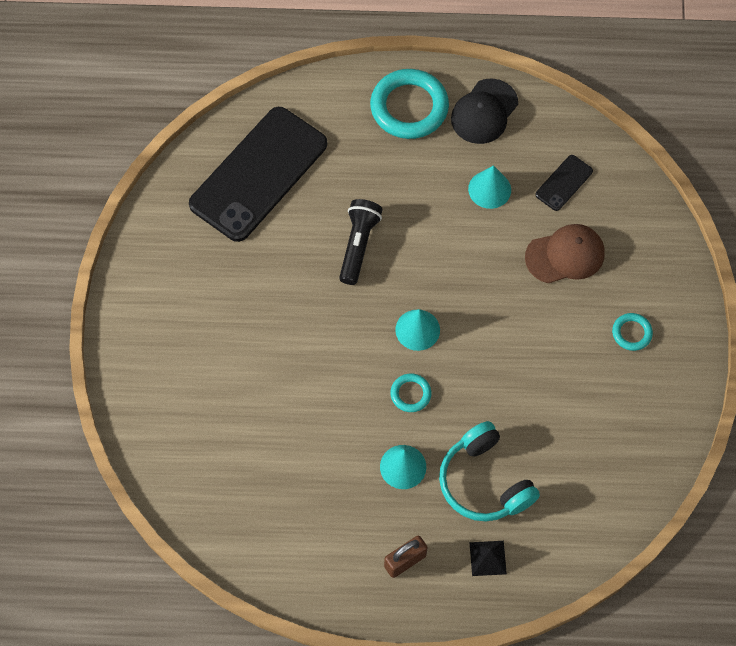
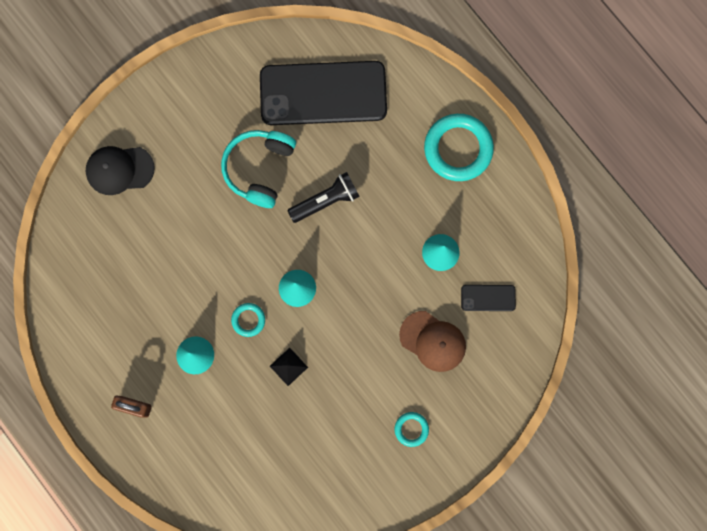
camera: 50 degrees right, 15 degrees up
(484, 112) = (498, 201): black cap -> black cap (119, 170)
(484, 481) = (227, 414): turquoise headphones -> turquoise headphones (259, 169)
(487, 558) = (177, 456): black pyramid -> black pyramid (288, 366)

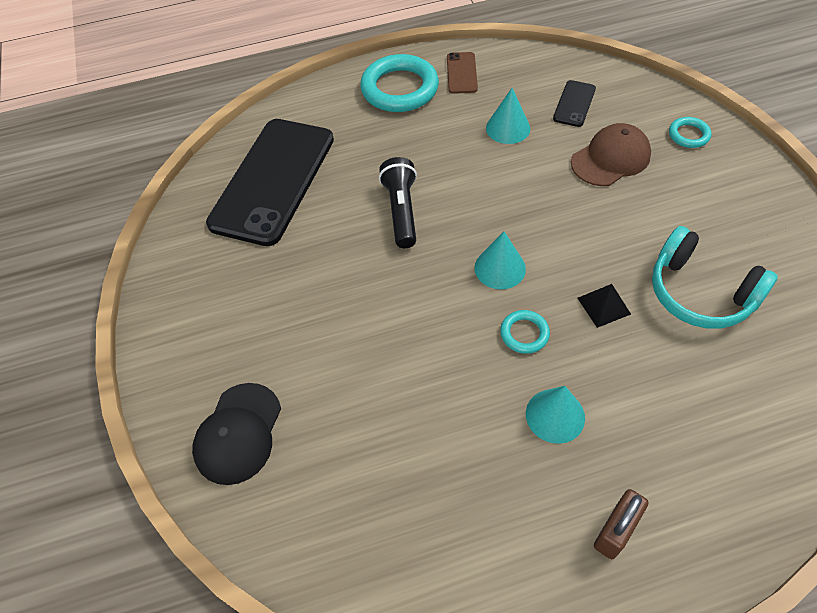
camera: 65 degrees left, 25 degrees down
(259, 169) = (328, 265): turquoise headphones -> turquoise headphones (700, 293)
(411, 429) = (717, 203): turquoise ring -> turquoise ring (688, 135)
(495, 193) = (461, 73): none -> brown phone

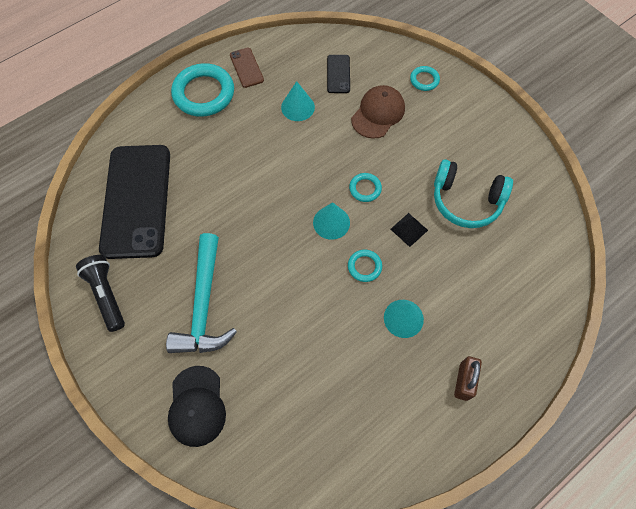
camera: 25 degrees left, 10 degrees up
(299, 316) = (203, 305): none -> turquoise hammer
(401, 211) = (245, 198): black flashlight -> black flashlight (107, 294)
(560, 240) = (365, 189): none -> turquoise ring

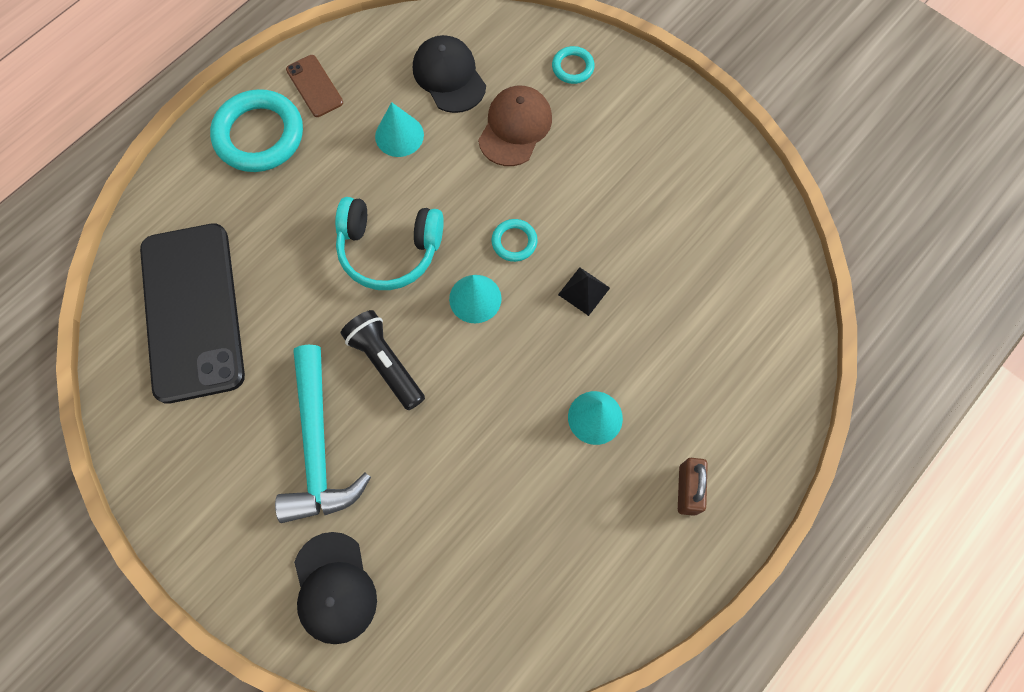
camera: 10 degrees left, 5 degrees up
(107, 294) = (177, 455): black flashlight -> black flashlight (386, 363)
(338, 74) = (449, 76): black phone -> black cap
(364, 266) = (531, 354): turquoise ring -> none
(466, 201) = (656, 237): turquoise headphones -> turquoise headphones (389, 249)

